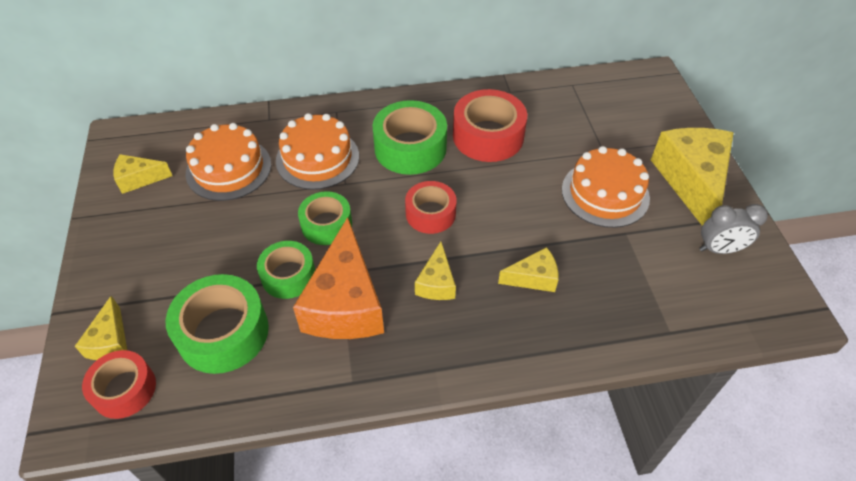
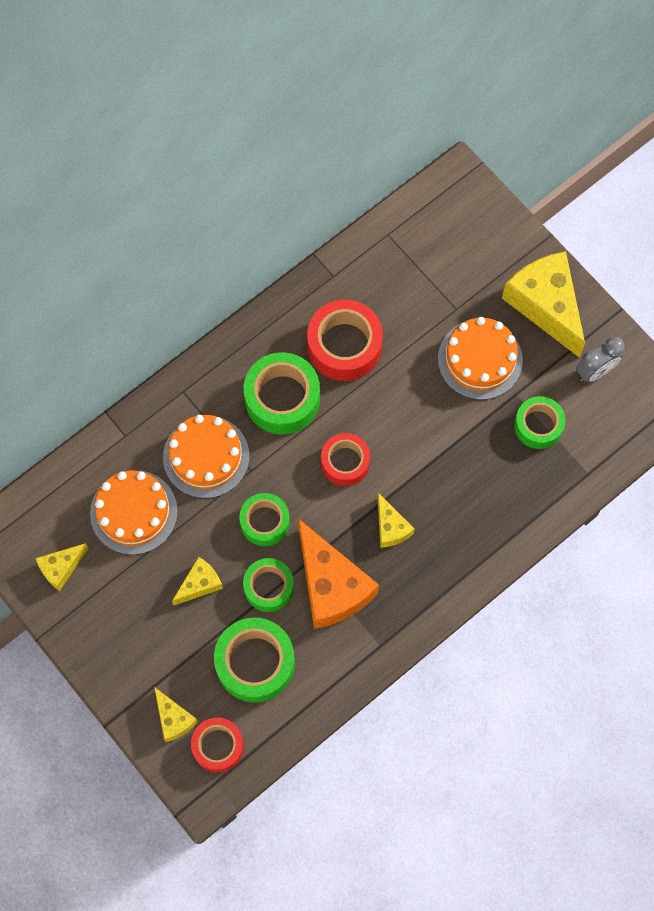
camera: 30 degrees left, 20 degrees up
(533, 278) = (463, 480): yellow cheese -> yellow cheese (199, 584)
(636, 267) = (538, 426): none -> green tape

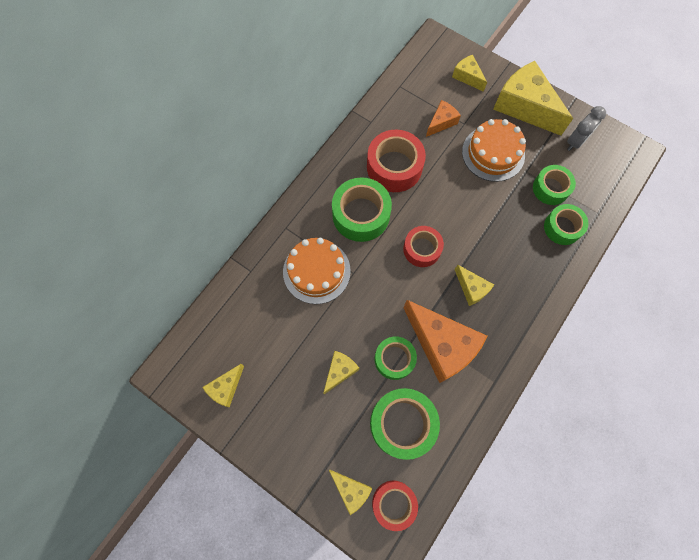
camera: 15 degrees left, 0 degrees up
(133, 512) = (272, 328): orange cake -> none
(265, 522) = (376, 309): green tape -> green tape (562, 227)
(426, 299) = (441, 122): none -> orange cheese
(483, 243) = (467, 77): none -> yellow cheese

